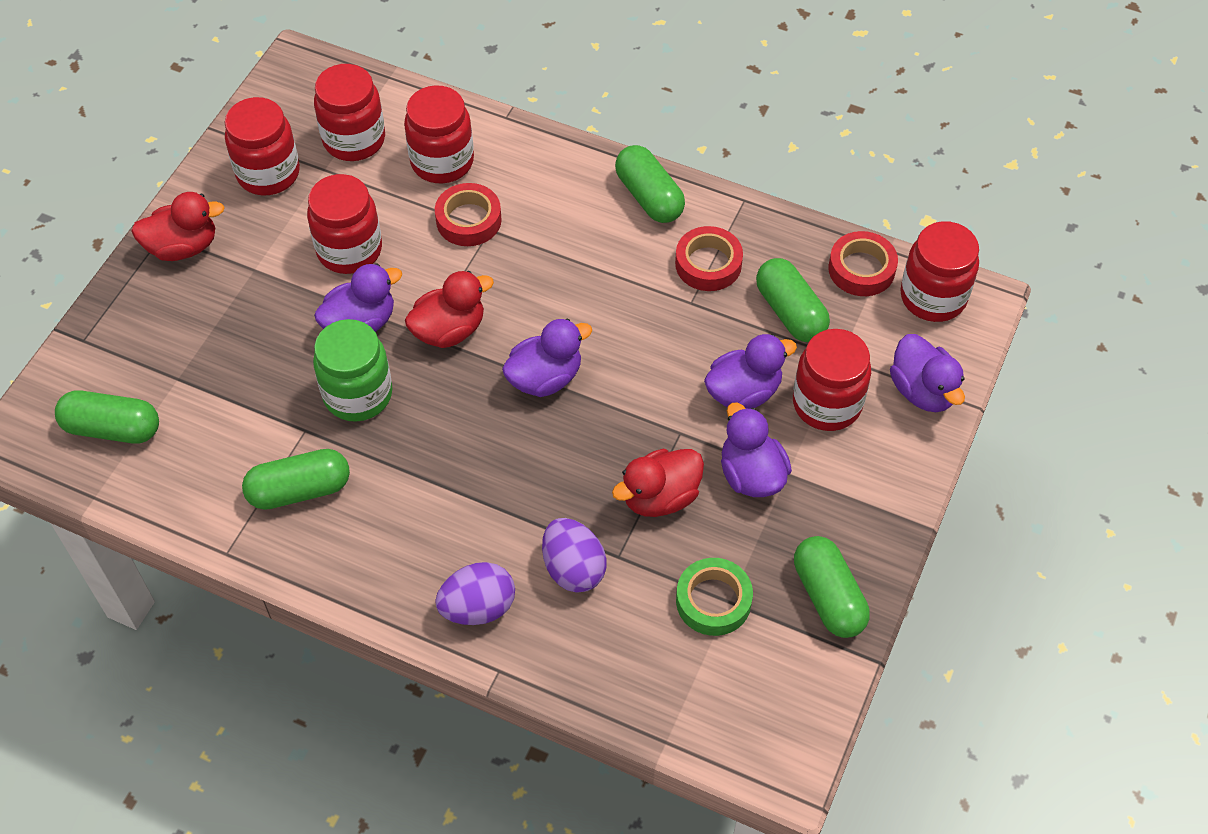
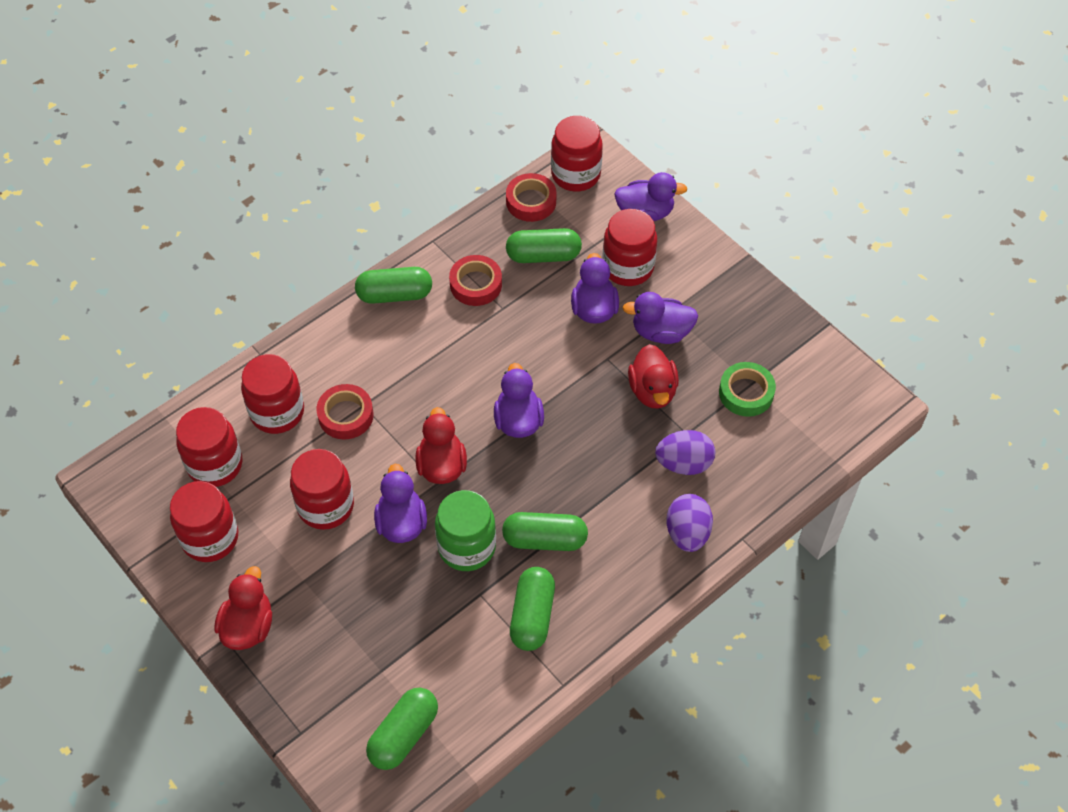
camera: 65 degrees left, 0 degrees up
(828, 596) = (771, 329): green capsule -> green capsule (544, 539)

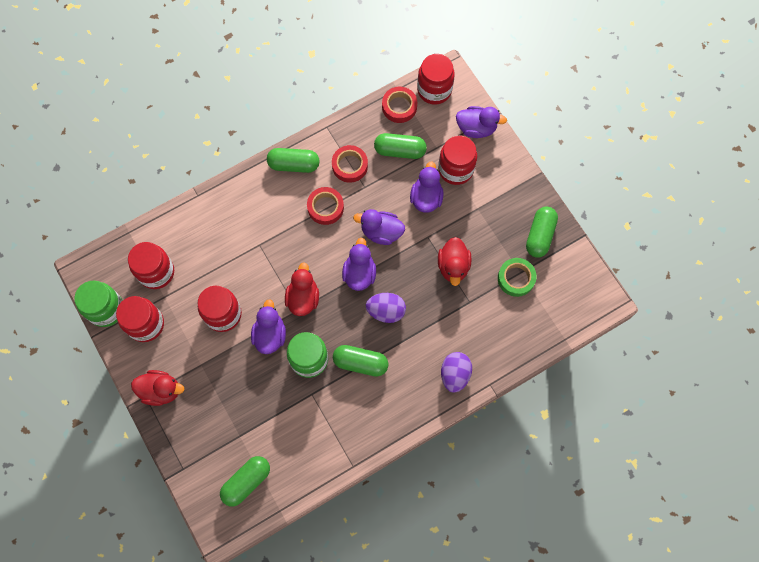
camera: 10 degrees right, 15 degrees up
(146, 527) = (106, 309): none -> green jar
(248, 626) = (161, 390): red duck -> red duck turned 75 degrees clockwise
(277, 412) = (202, 240): red jar -> none
(346, 415) = (246, 250): red tape -> red tape (325, 207)
(532, 615) = (342, 415): green capsule -> green capsule (540, 235)
(661, 332) = (468, 223): purple duck -> purple duck (381, 232)
(684, 463) = (463, 323): purple egg -> purple egg (386, 311)

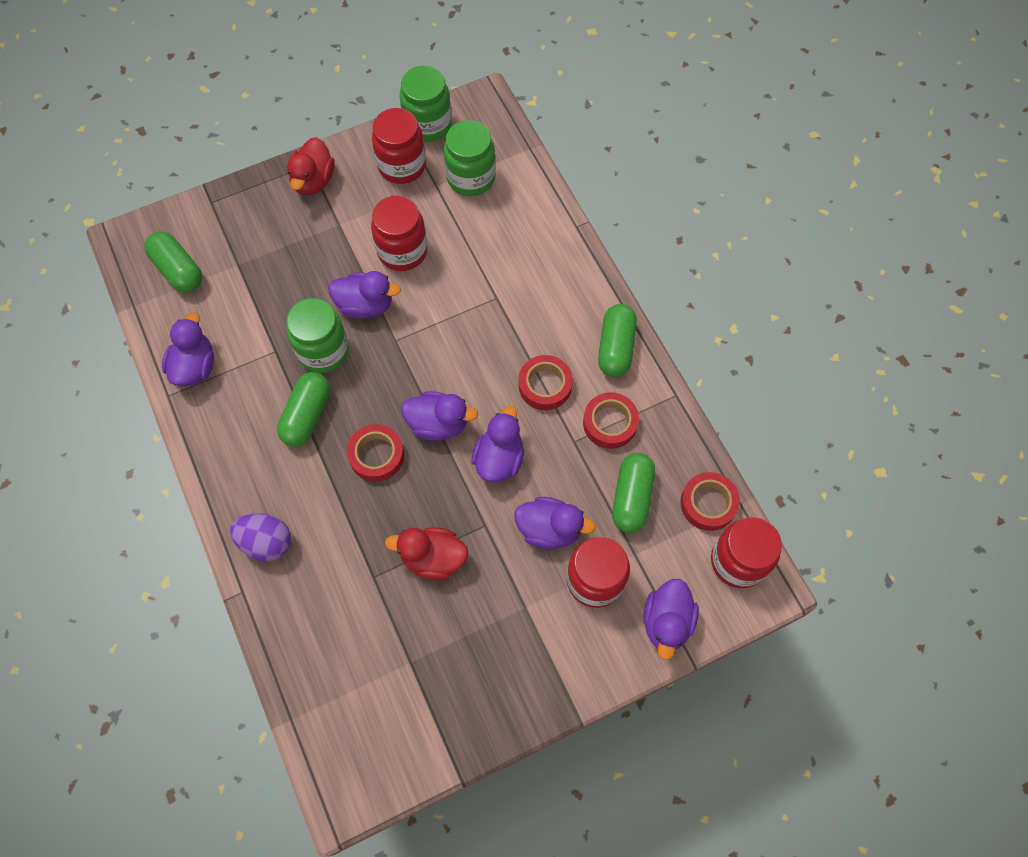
camera: 95 degrees right, 5 degrees down
(156, 272) = (471, 178): red jar -> green jar
(303, 298) = (411, 348): red duck -> none
(328, 451) = (195, 366): none -> purple duck
(386, 311) = (376, 455): purple egg -> red tape
(516, 278) = (401, 653): green tape -> none
(540, 235) = (469, 703): green capsule -> none

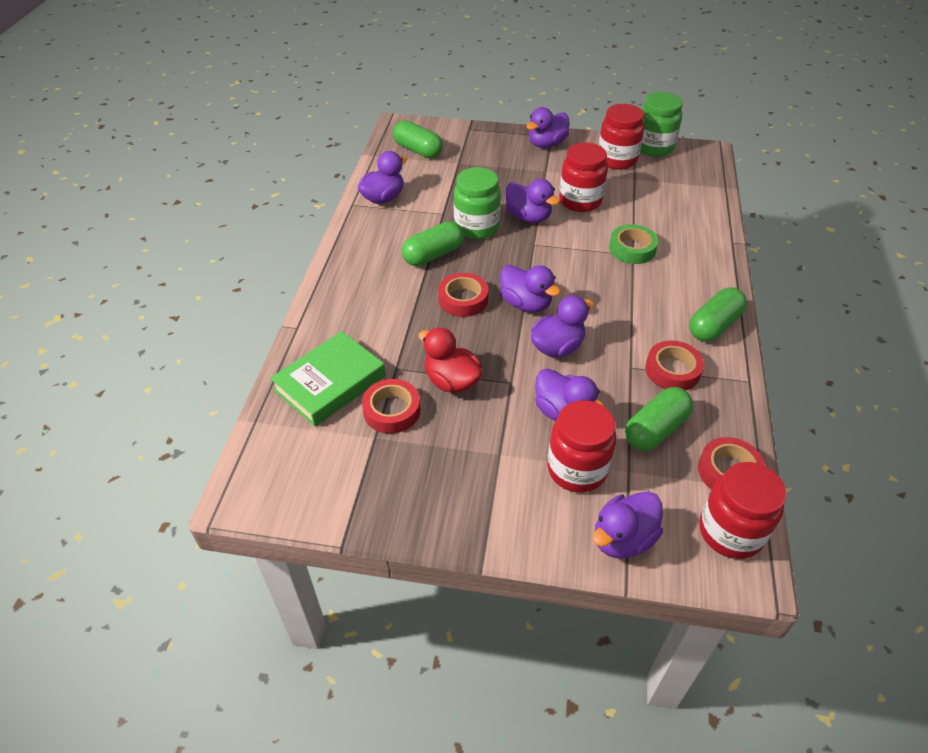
camera: 35 degrees right, 20 degrees down
(178, 270) = (418, 150): green capsule -> green capsule turned 45 degrees counterclockwise
(266, 542) = (340, 309): purple egg -> none
(313, 181) = (546, 144): red duck -> purple duck
(326, 633) = (330, 383): none -> green book
(471, 178) = (665, 184): green jar -> none
(491, 291) = (632, 249): none -> green tape
(545, 385) = (632, 321): red tape -> red tape (392, 410)

